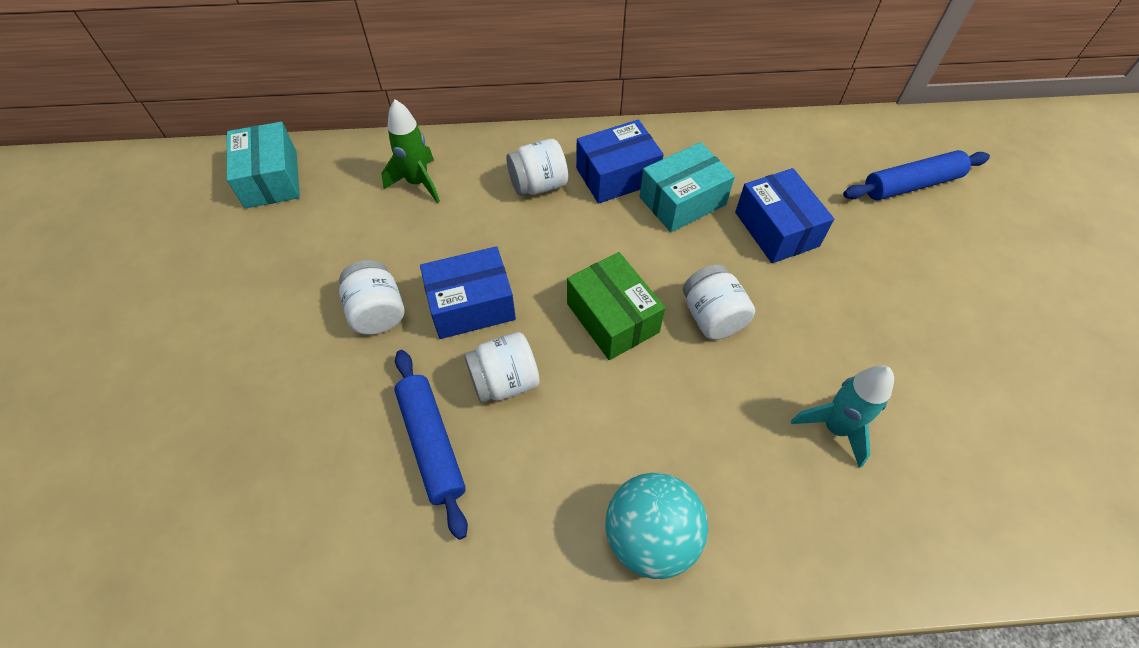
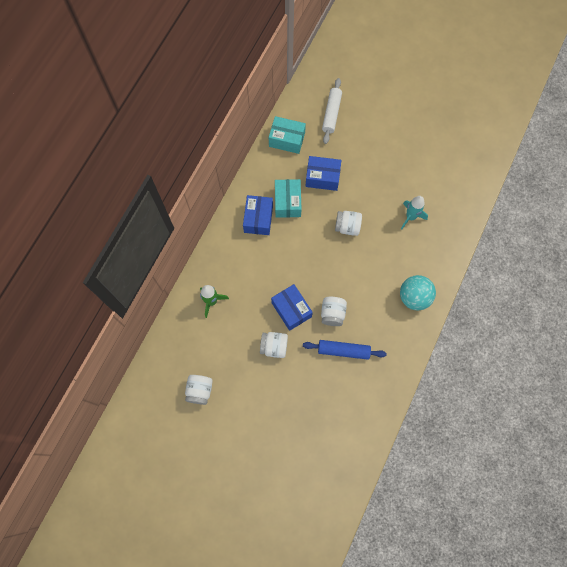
camera: 60 degrees left, 15 degrees up
(271, 179) = (169, 364): turquoise box -> turquoise box (287, 139)
(471, 305) = (291, 310): blue box -> blue box turned 45 degrees counterclockwise
(538, 185) = (244, 253): white jar -> white jar (200, 391)
(612, 318) = (327, 261): green box -> none
(911, 184) = (331, 113): blue rolling pin -> white rolling pin

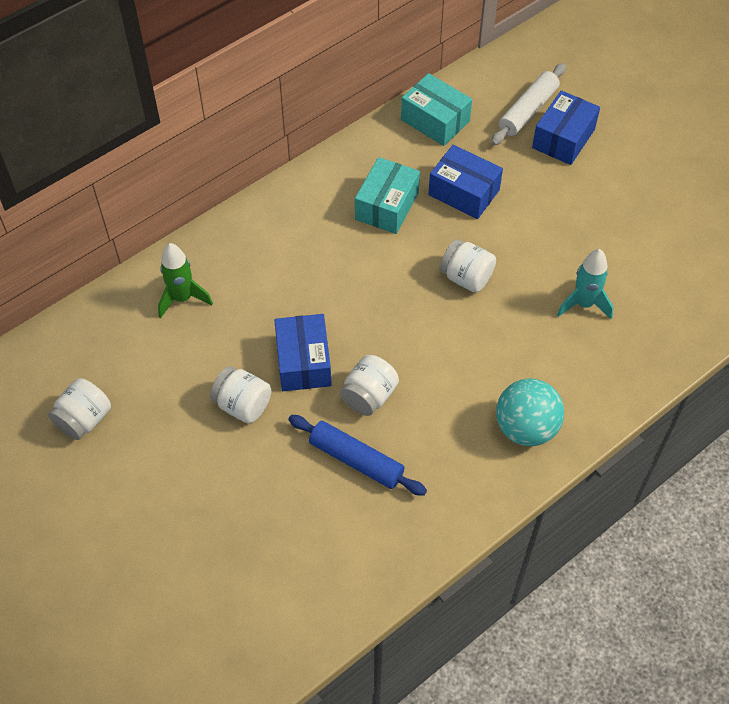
camera: 25 degrees right, 15 degrees down
(258, 219) = (326, 211): blue box -> blue box (563, 138)

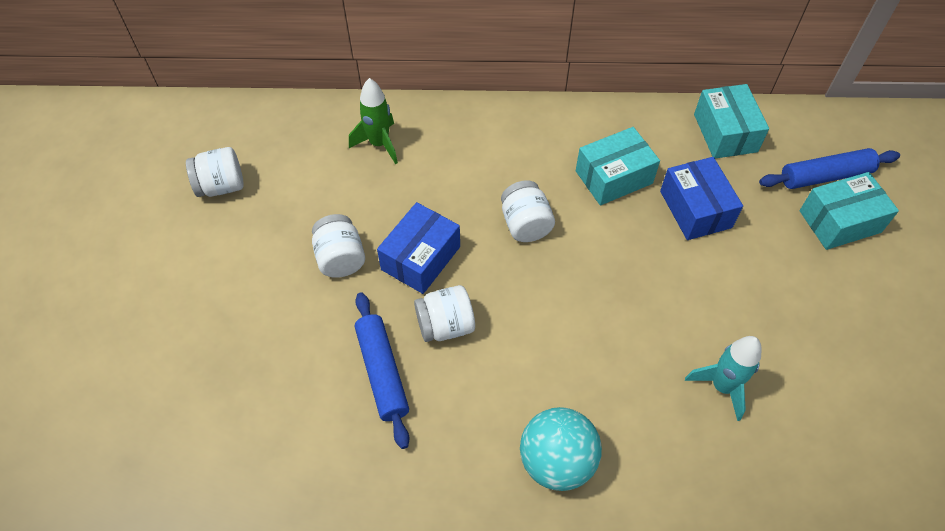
camera: 40 degrees right, 0 degrees up
(466, 277) = (628, 284): white jar -> white jar (525, 224)
(528, 111) = (825, 176): white rolling pin -> blue rolling pin
(563, 138) = (840, 221): blue box -> turquoise box

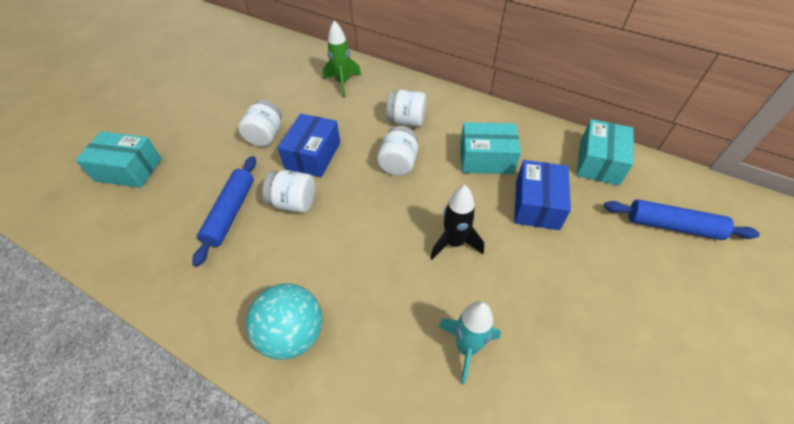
camera: 30 degrees right, 5 degrees down
(221, 186) = (236, 73): white jar -> white jar (406, 121)
(421, 258) = (313, 155): blue box -> blue box turned 45 degrees counterclockwise
(644, 289) = (454, 243): none -> black rocket
(840, 221) = (666, 266): turquoise box -> turquoise box (128, 169)

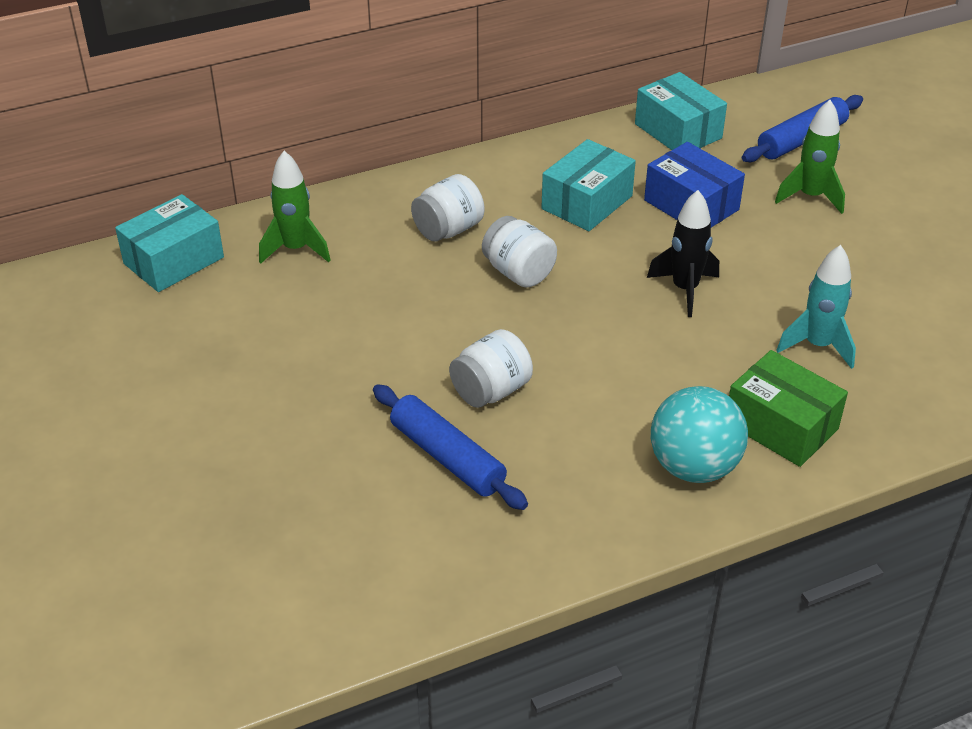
camera: 55 degrees left, 10 degrees down
(128, 169) = (230, 543): turquoise box -> turquoise box (174, 260)
(265, 136) = (323, 369): white jar -> none
(313, 155) = (419, 339): blue box -> none
(366, 366) = (781, 426): none -> green box
(619, 262) = (810, 197): none -> green rocket

